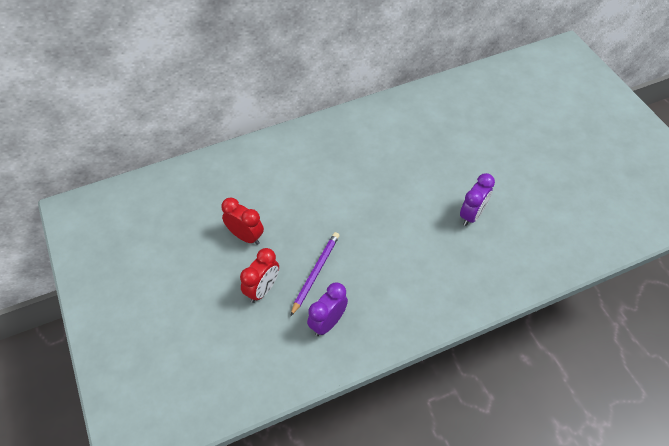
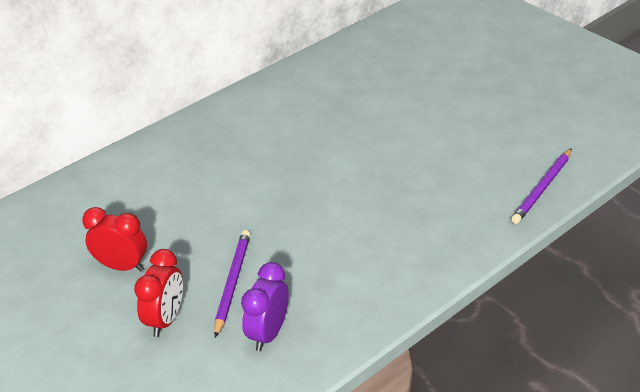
camera: 15 degrees left, 15 degrees down
(472, 215) = (412, 174): purple clock -> none
(566, 256) = (542, 188): none -> purple pencil

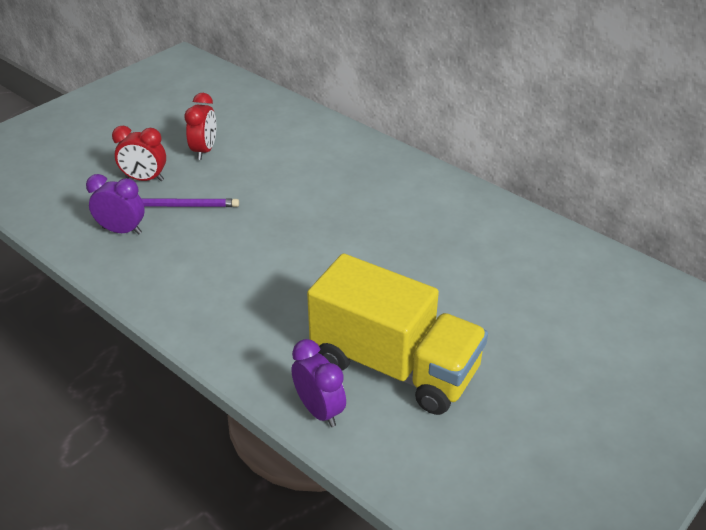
camera: 80 degrees right, 0 degrees up
(492, 145) = (395, 365): none -> yellow truck
(542, 188) = (319, 410): purple pencil -> purple clock

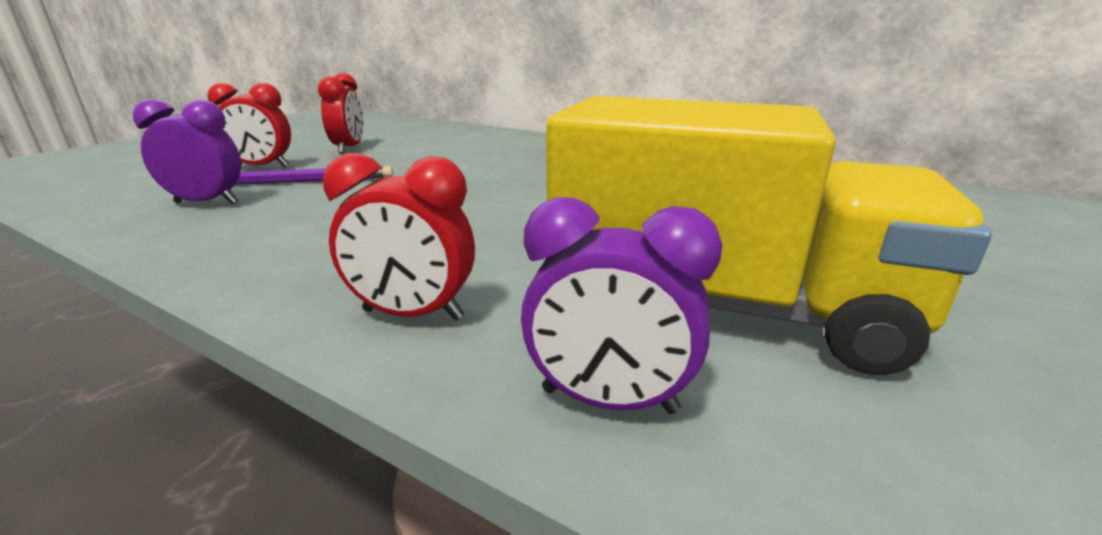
camera: 10 degrees left, 15 degrees down
(247, 352) = (412, 315): none -> red clock
(319, 410) = (608, 401): purple clock -> purple clock turned 150 degrees clockwise

